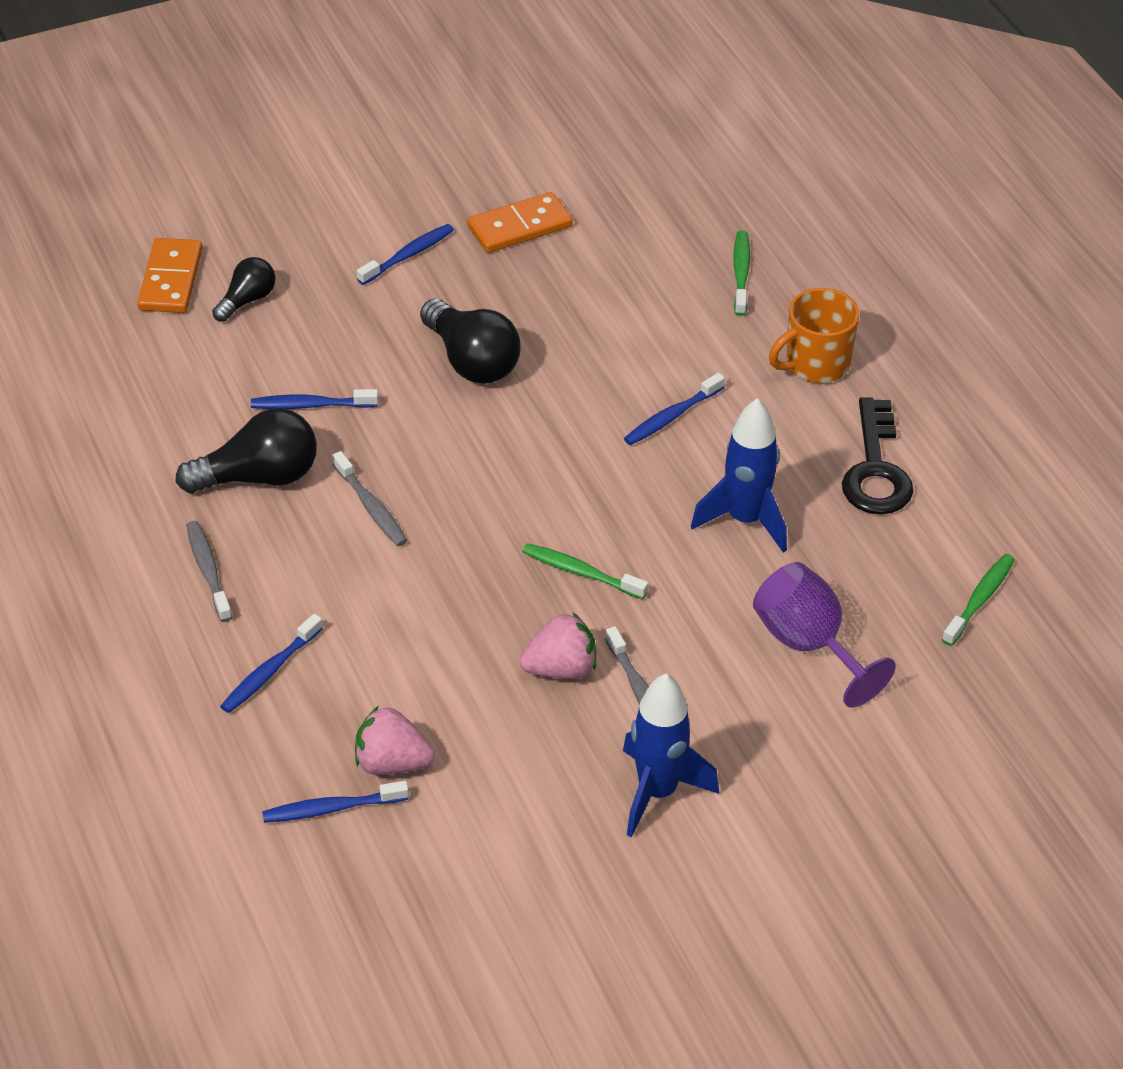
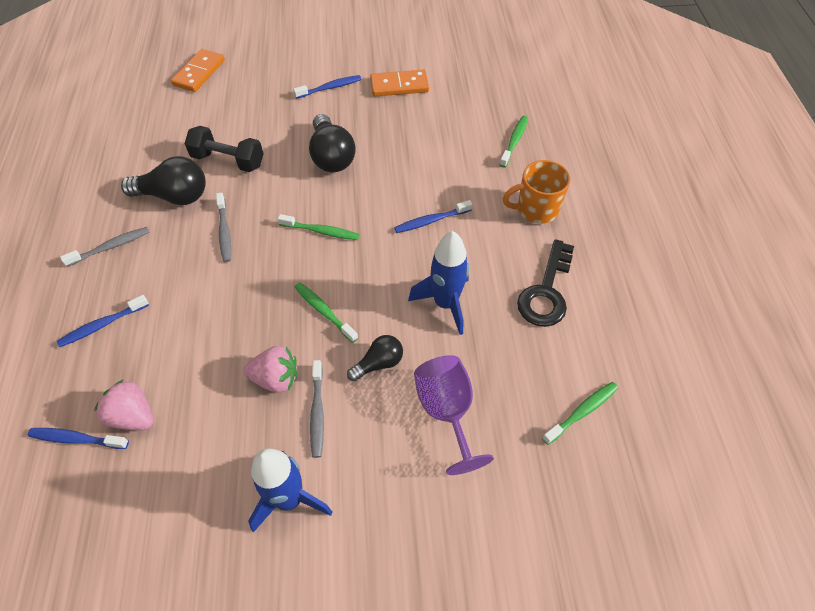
camera: 20 degrees right, 10 degrees up
(208, 570) = (110, 247): grey toothbrush -> grey toothbrush turned 60 degrees clockwise
(247, 300) = (231, 93): black light bulb -> black light bulb (379, 363)
(311, 405) = (228, 160): blue toothbrush -> black dumbbell
(517, 470) = (321, 231): none -> green toothbrush

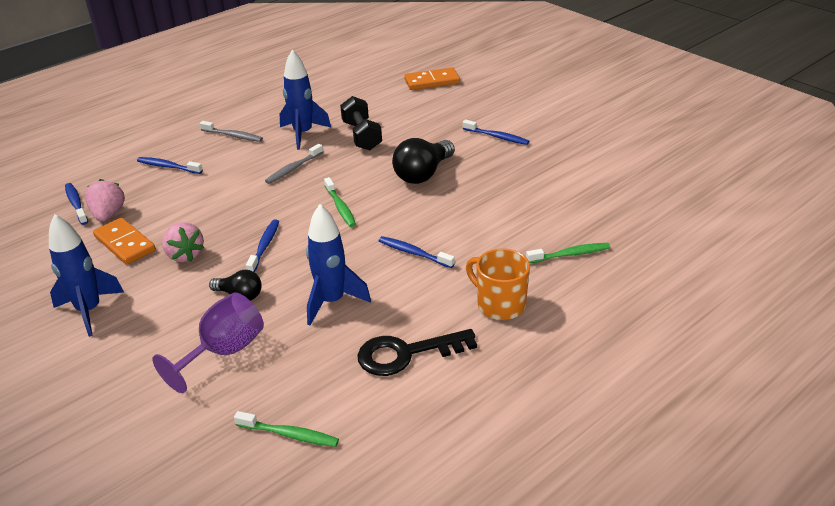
camera: 55 degrees right, 20 degrees down
(174, 196) = (303, 134): black light bulb -> blue rocket
(317, 412) = (170, 288): grey toothbrush -> none
(324, 311) = (264, 246): green toothbrush -> blue toothbrush
(399, 85) = (549, 165): orange domino -> orange domino (125, 243)

